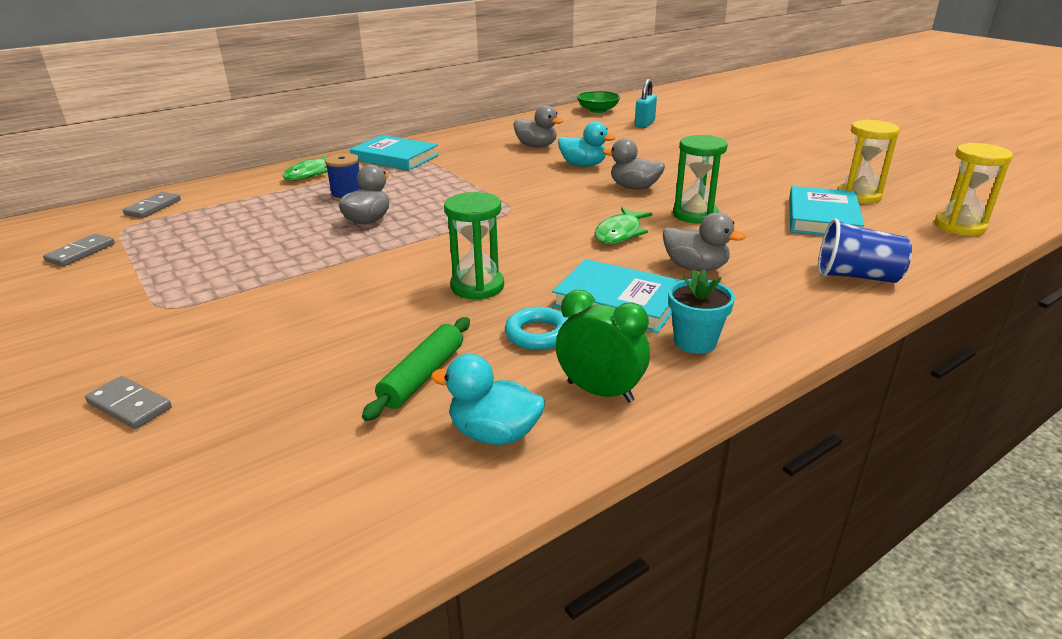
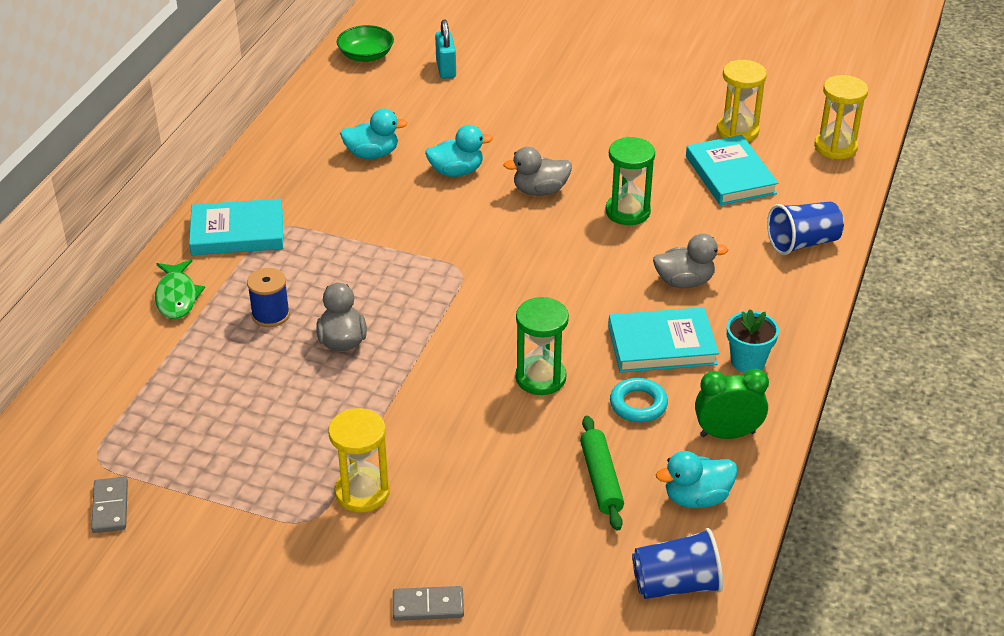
camera: 35 degrees left, 10 degrees up
(153, 207) = (77, 420): grey domino -> none
(229, 306) = (362, 492): none -> yellow hourglass
(358, 508) = (676, 584): none -> blue cup
(536, 146) = (372, 154): grey duck -> turquoise duck
(620, 233) = (588, 263): green fish -> none

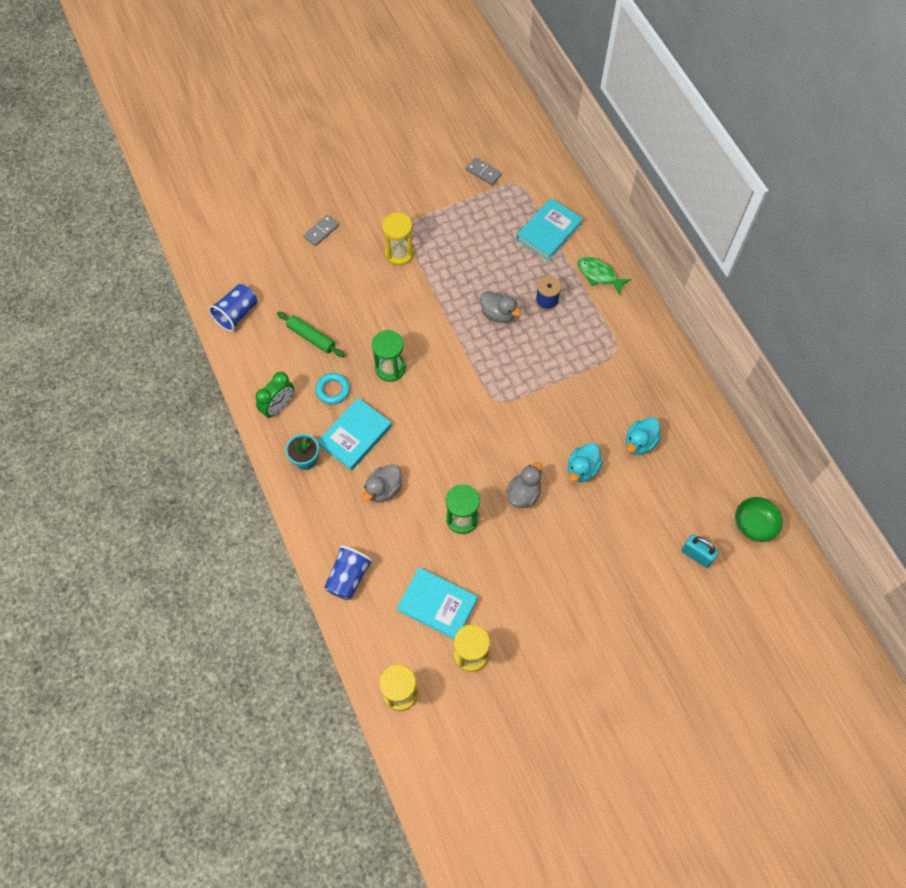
camera: 135 degrees right, 25 degrees up
(237, 232) = (628, 332): turquoise book -> turquoise book (549, 231)
(696, 498) = (263, 361): turquoise duck -> none

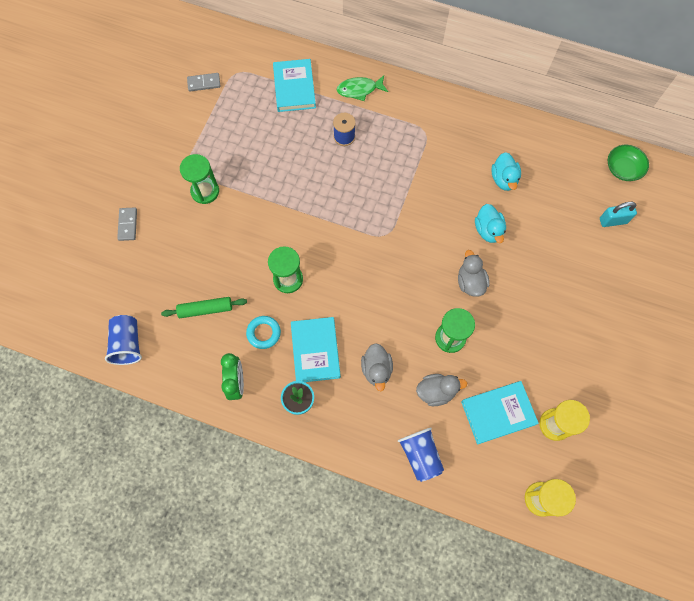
camera: 45 degrees left, 5 degrees up
(399, 253) = (205, 191): yellow hourglass -> green hourglass
(498, 314) = (321, 174): grey duck -> grey duck (436, 391)

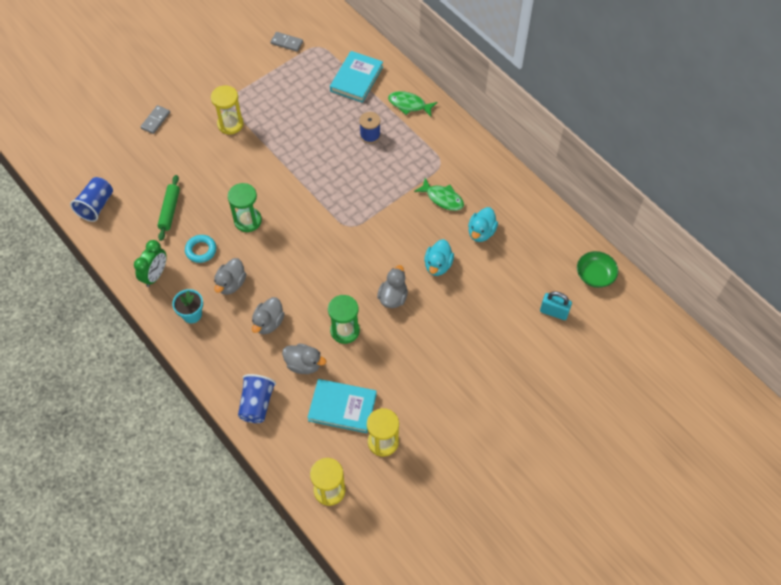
camera: 30 degrees right, 10 degrees down
(205, 191) = (230, 124): green hourglass -> yellow hourglass
(205, 309) = (170, 210): green rolling pin -> green rolling pin turned 75 degrees clockwise
(315, 350) = (231, 284): turquoise book -> grey duck
(449, 164) = (442, 198): none -> green fish

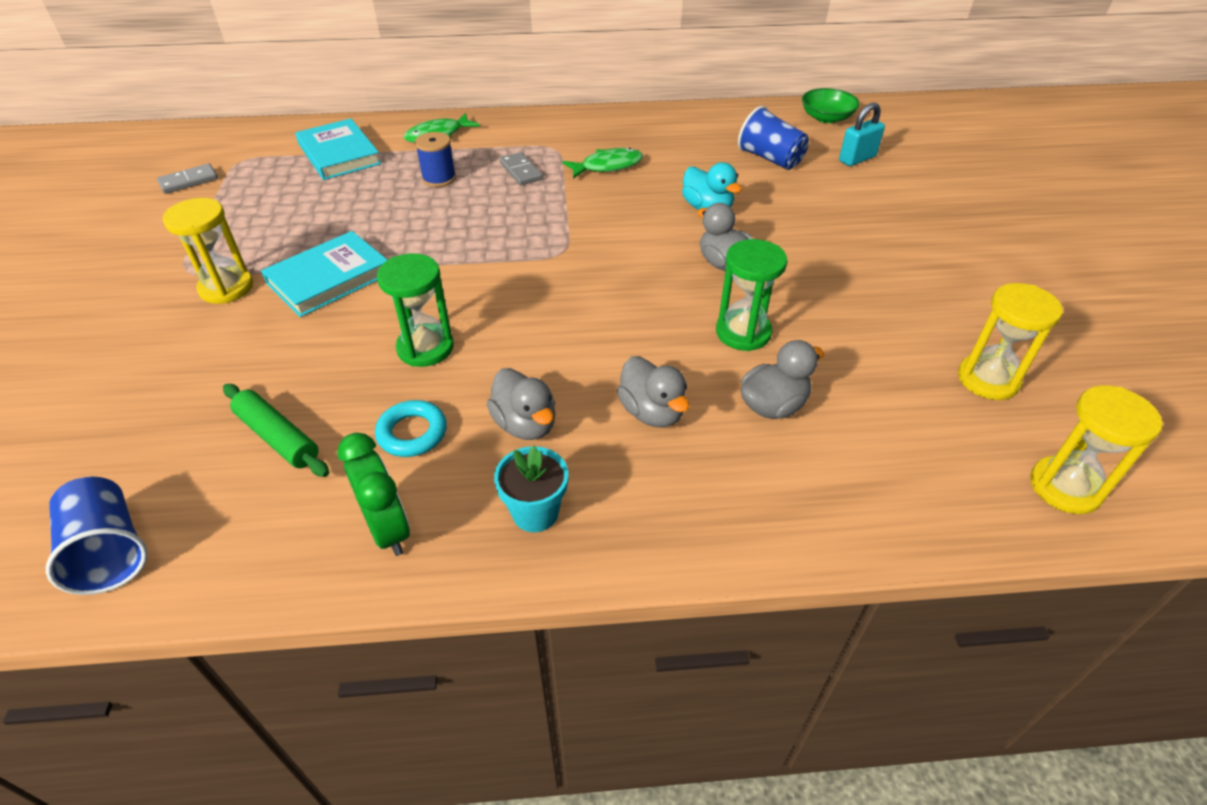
camera: 55 degrees left, 15 degrees down
(155, 120) = (78, 369): grey domino -> grey domino (521, 171)
(257, 404) = (816, 506): blue cup -> blue cup (770, 159)
(342, 407) = (892, 397): turquoise book -> turquoise book (329, 278)
(481, 232) = (690, 160): turquoise duck -> none

